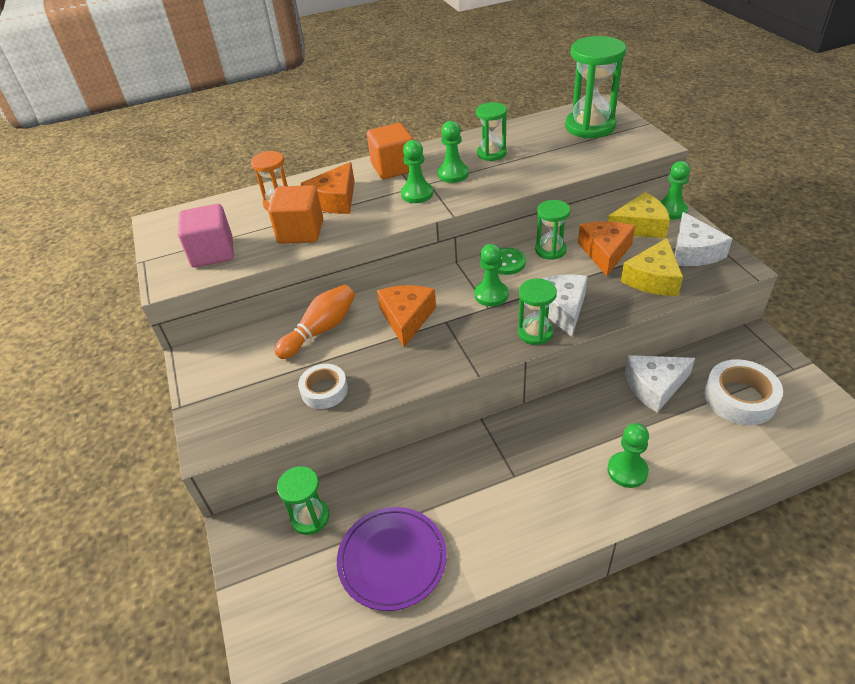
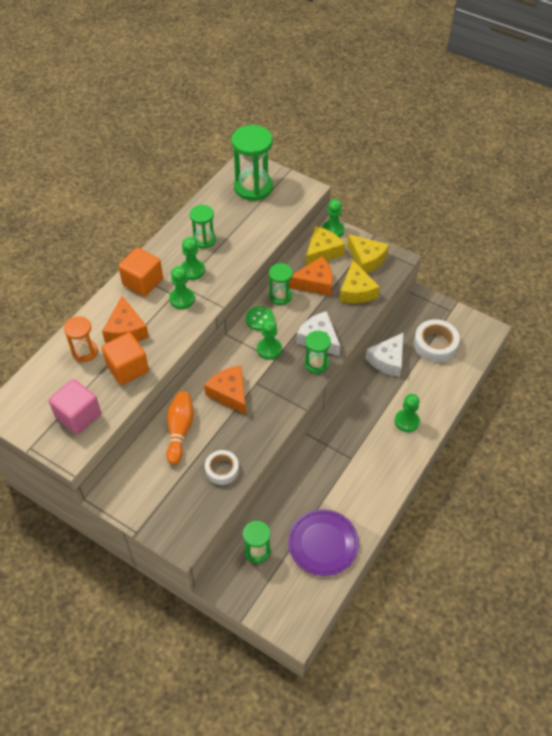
camera: 40 degrees left, 10 degrees up
(605, 252) = (315, 283): orange cheese -> orange cheese turned 105 degrees clockwise
(693, 252) = (366, 259): white cheese -> yellow cheese

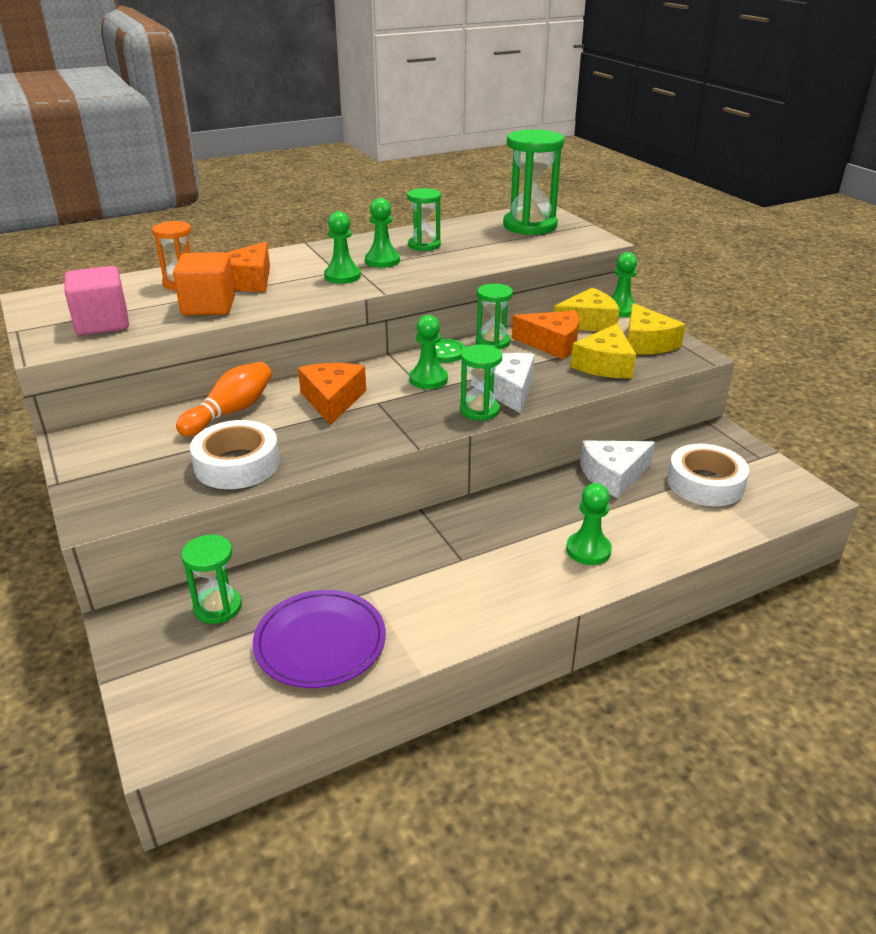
camera: 30 degrees right, 20 degrees down
(143, 282) = (314, 255): orange cube -> none
(222, 469) = (237, 464): white tape -> white tape, size x1.52

